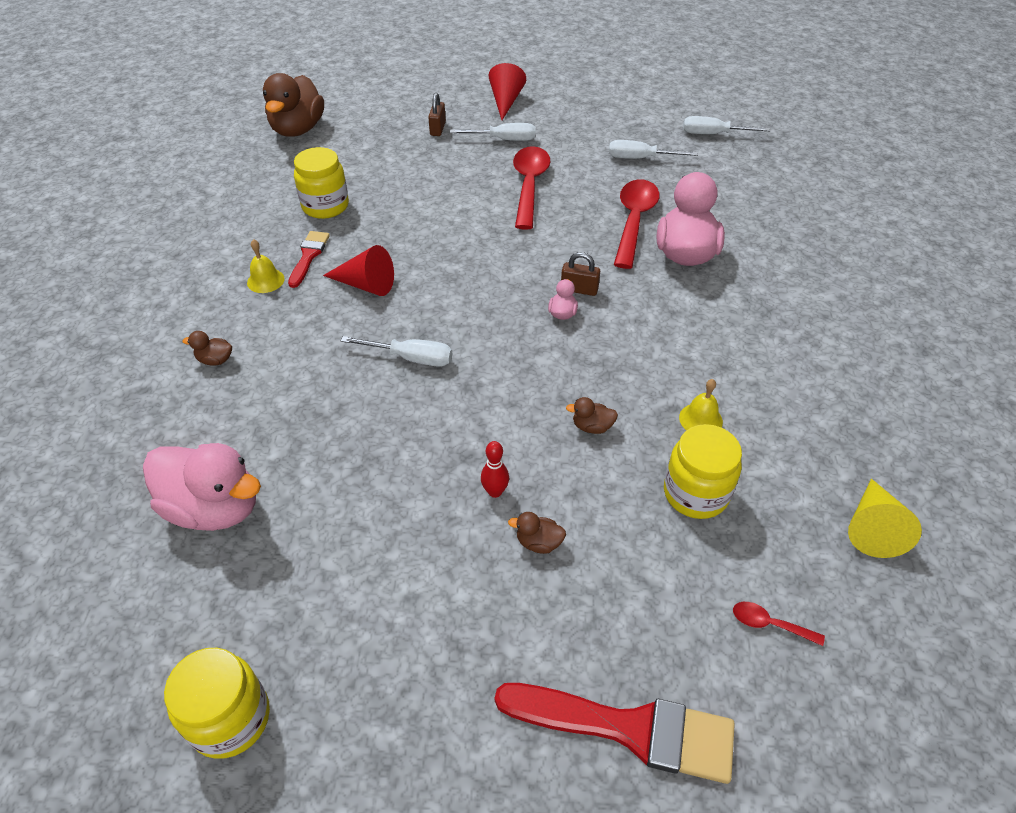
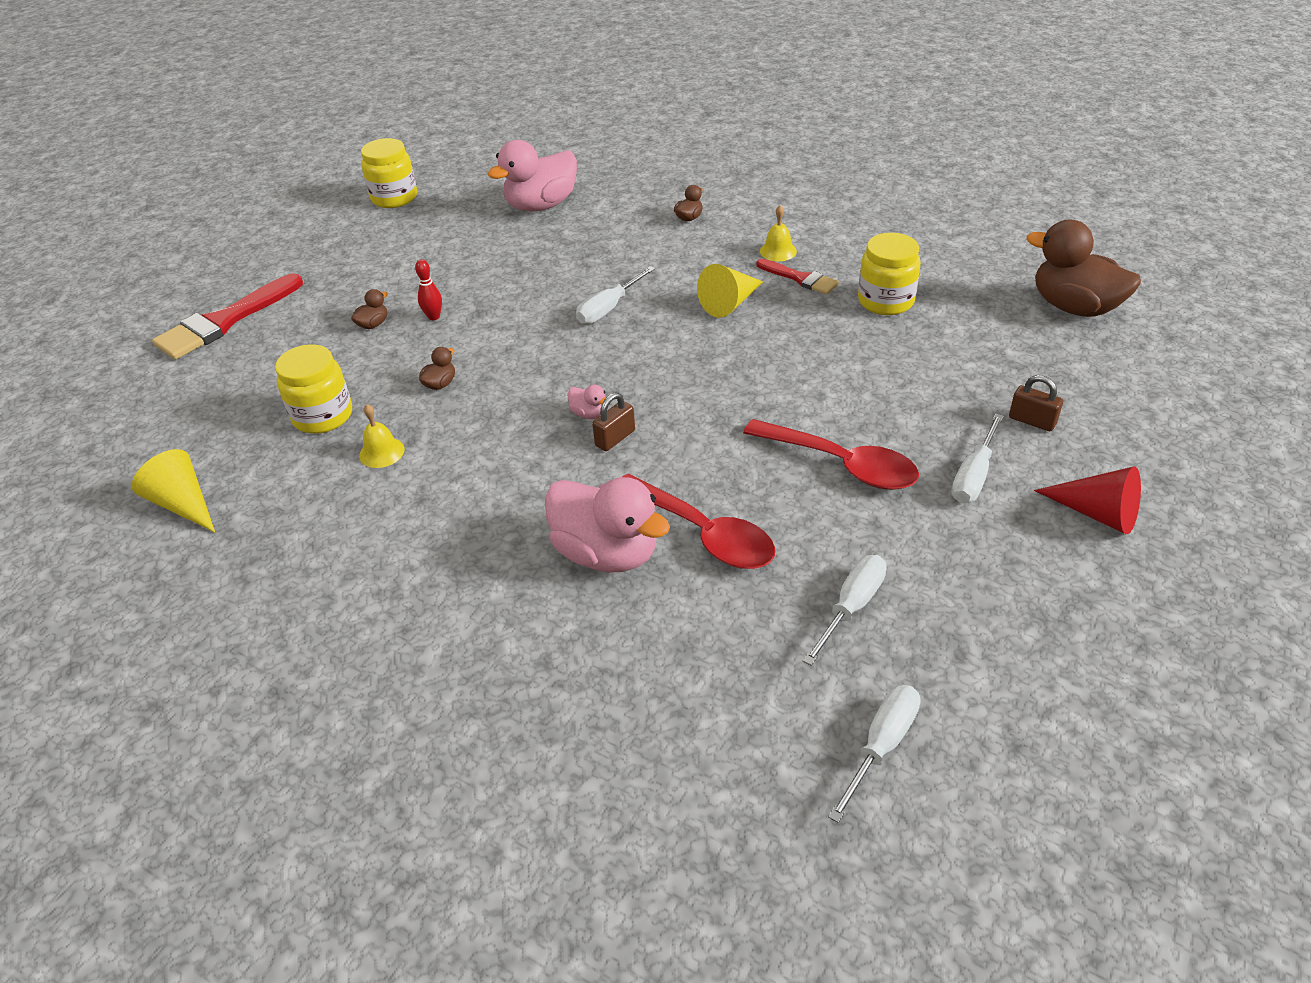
camera: 120 degrees right, 5 degrees down
(365, 285) = (730, 303): red cone -> yellow cone
(769, 624) = (199, 406): red spoon -> none

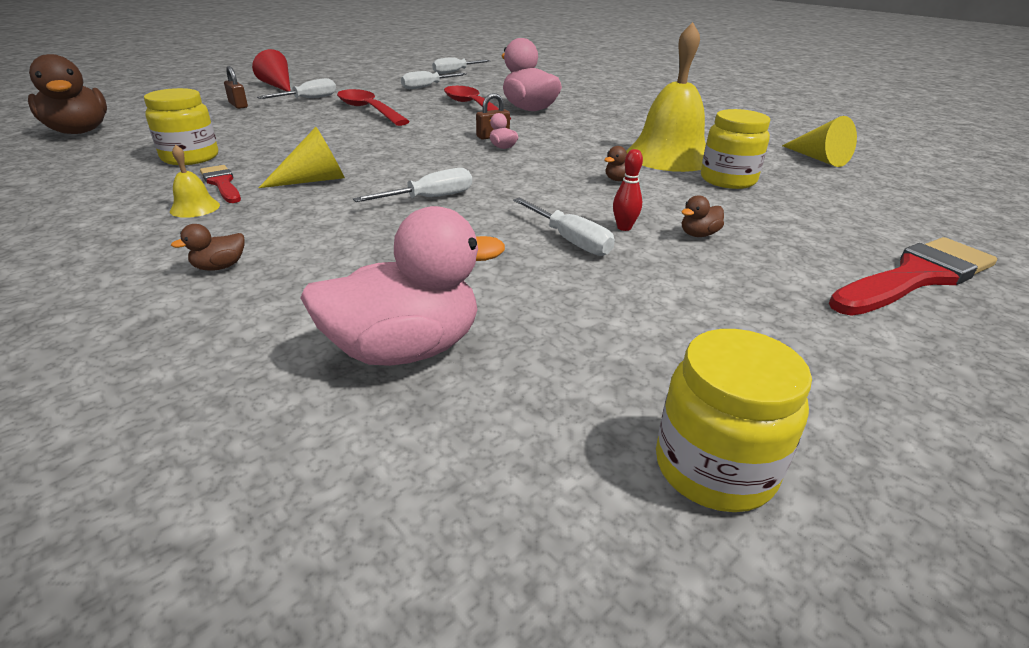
camera: 165 degrees left, 10 degrees down
(381, 452) = (669, 156): yellow bell -> yellow bell, size x2.42
(474, 293) = (570, 240): none -> white screwdriver

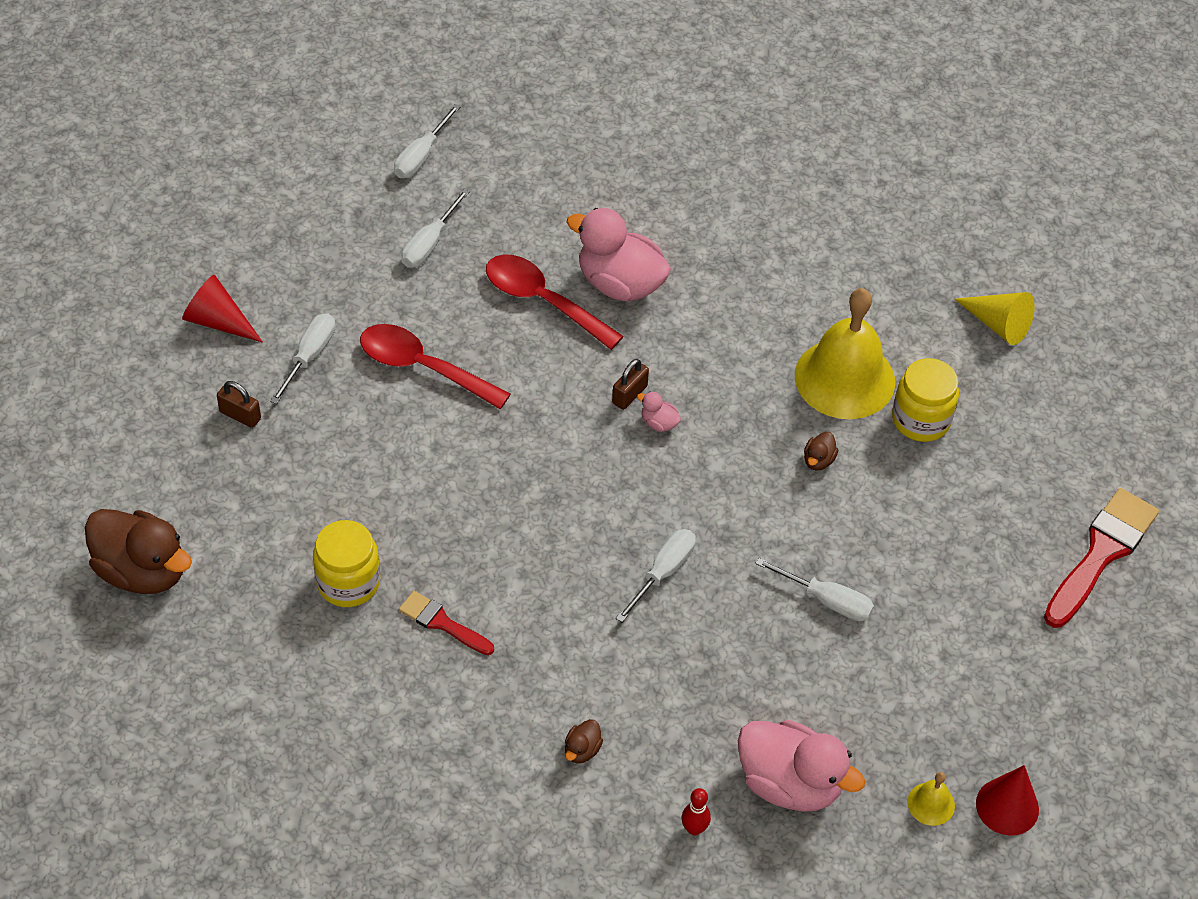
camera: 25 degrees left, 20 degrees up
(195, 208) = (466, 676): yellow bell -> yellow bell (931, 804)
(314, 180) = (525, 580): yellow cone -> none
(405, 349) = (789, 783): pink duck -> pink duck turned 75 degrees clockwise
(624, 227) = (861, 560): red bowling pin -> red bowling pin (694, 829)
(698, 234) = (926, 548): brown duck -> none
(714, 468) = (1007, 806): yellow jar -> red cone

